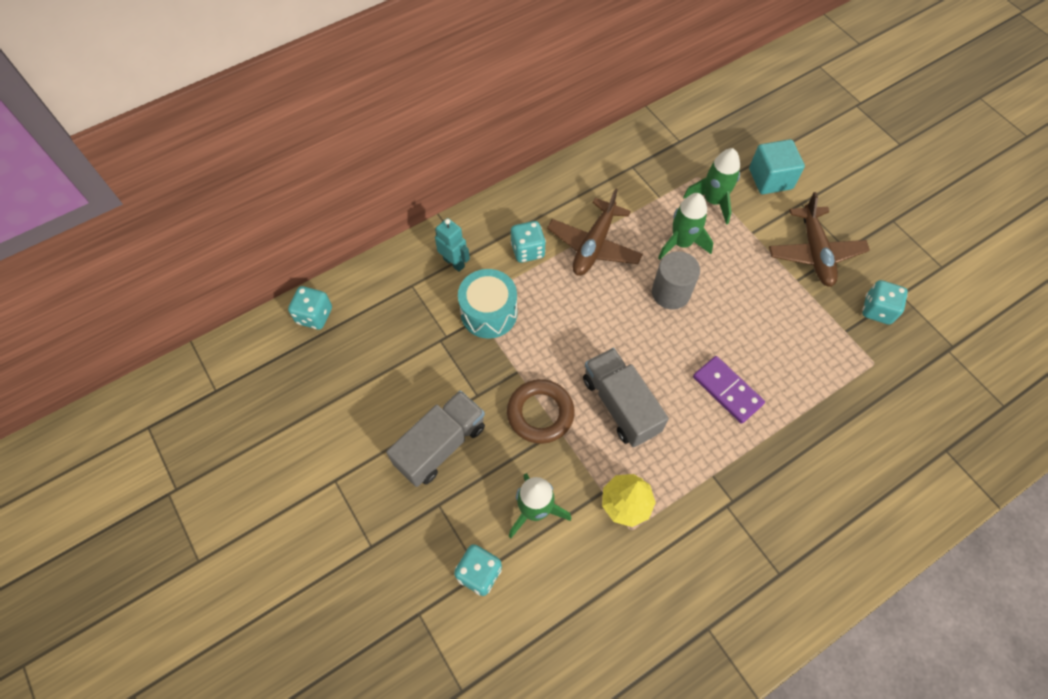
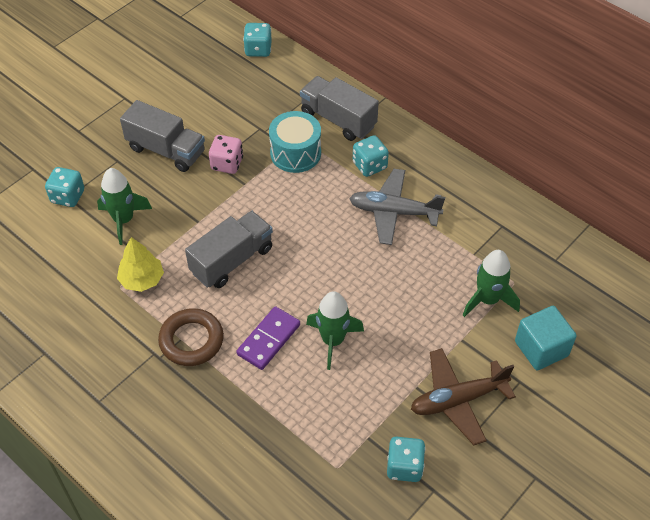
camera: 75 degrees right, 10 degrees down
(454, 262) = (338, 119): turquoise robot -> grey truck
(483, 384) = (227, 164): none -> pink dice
(540, 413) = (209, 206): brown ring -> brown ring (191, 340)
(594, 245) = (394, 212): brown plane -> grey plane
(670, 293) = (362, 280): grey cylinder -> none
(681, 243) = (423, 280): green rocket -> green rocket (333, 340)

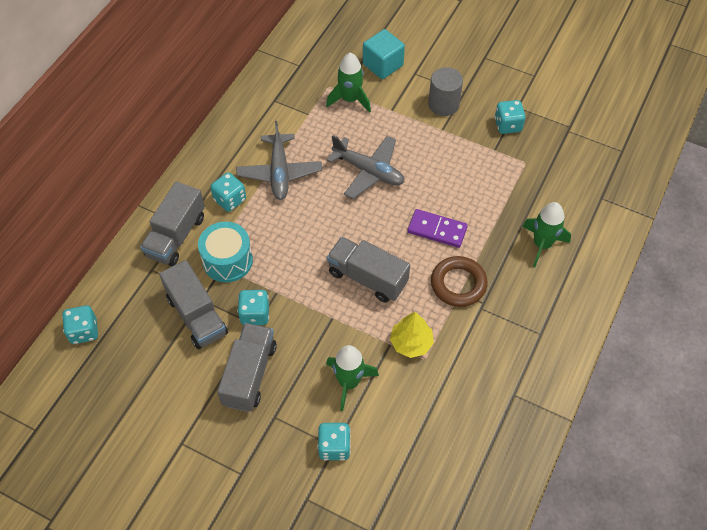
camera: 105 degrees left, 5 degrees up
(227, 164) = (255, 314): pink dice -> turquoise dice
(243, 123) = (197, 316): none -> grey truck
(333, 340) = (422, 187): green rocket -> green rocket (542, 244)
(372, 293) = (368, 171): none -> grey plane
(458, 400) = (443, 104): brown plane -> grey cylinder

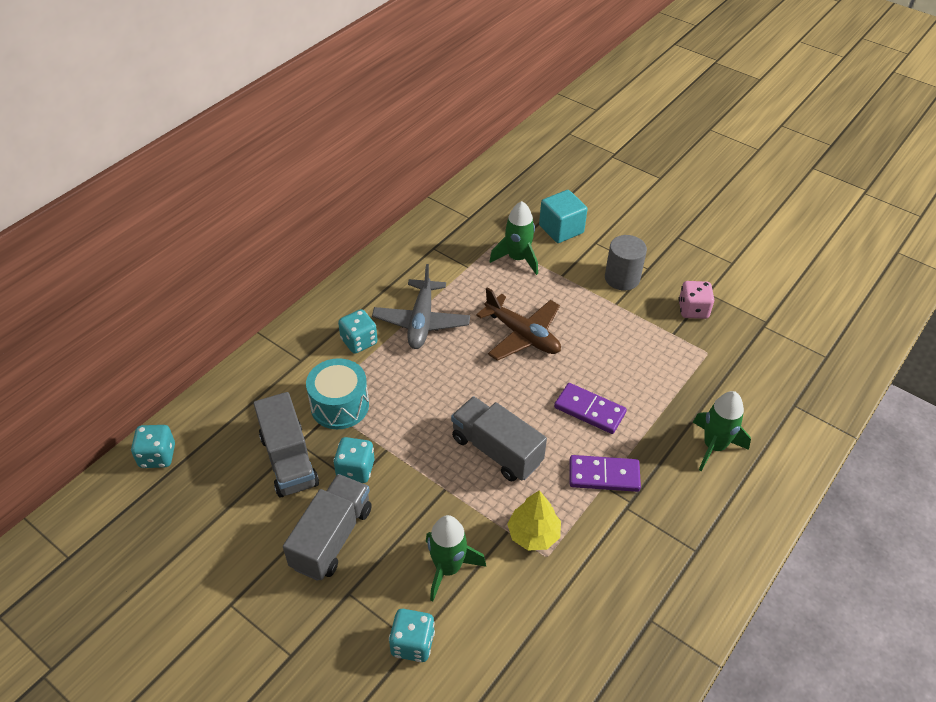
camera: 10 degrees right, 10 degrees down
(176, 236) = (289, 370): grey truck -> none
(368, 171) = (522, 335): grey plane -> brown plane
(458, 284) = (604, 475): brown ring -> purple domino
(507, 125) = (693, 310): turquoise dice -> pink dice

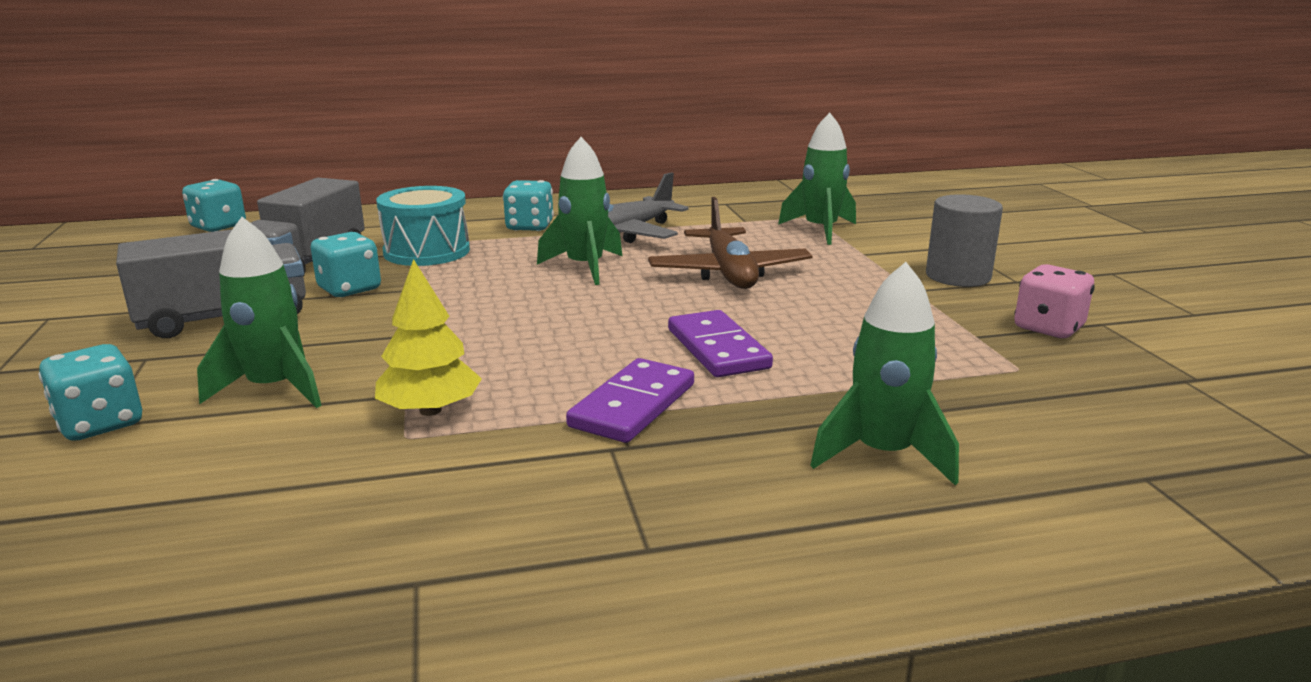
camera: 40 degrees right, 25 degrees down
(447, 371) = (585, 267): none -> green rocket
(496, 450) = (526, 332): grey truck -> none
(561, 229) = (919, 228): turquoise cube -> none
(604, 475) = (633, 406): purple domino -> purple domino turned 75 degrees clockwise

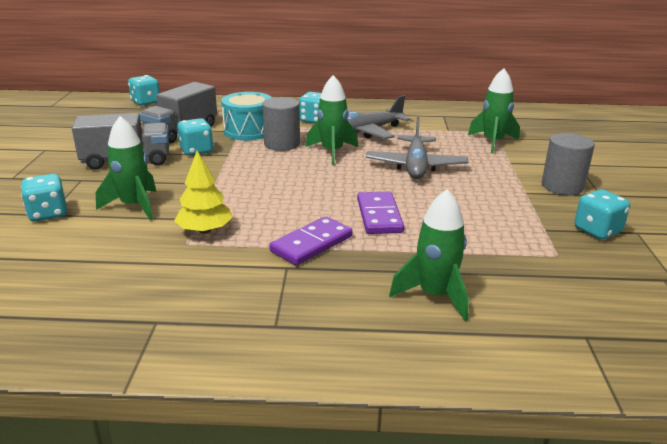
camera: 15 degrees right, 5 degrees up
(495, 264) = (282, 144): none -> grey cylinder
(729, 273) = (415, 166): brown plane -> grey plane
(1048, 328) = (597, 231): pink dice -> turquoise dice

